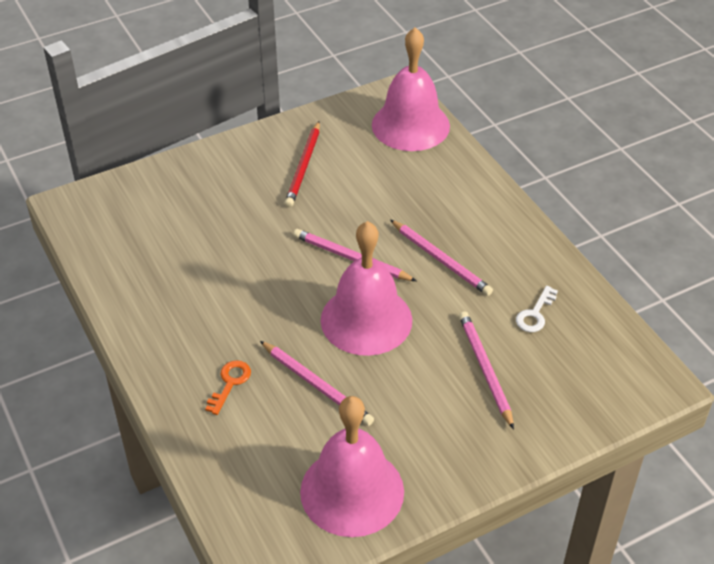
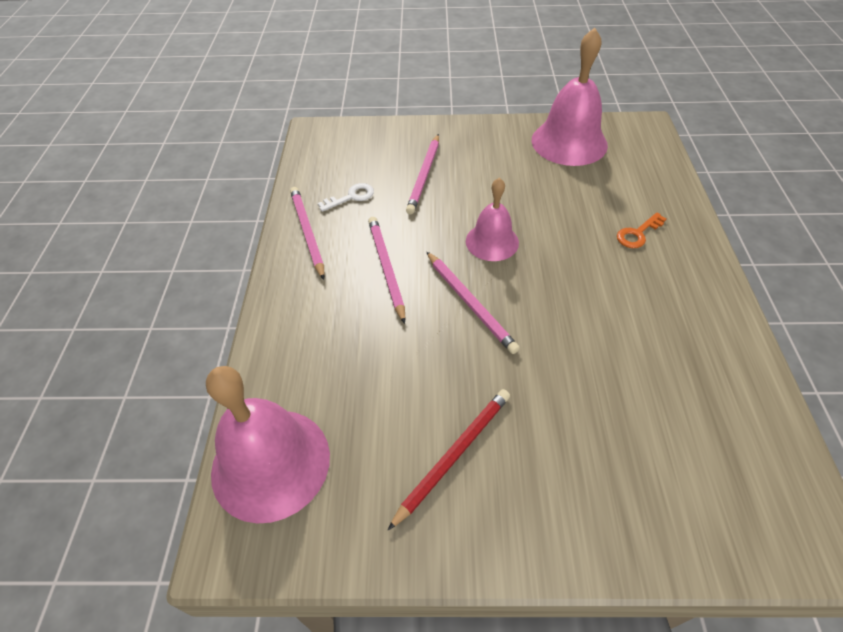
camera: 150 degrees left, 5 degrees up
(317, 385) = (562, 208): pink pencil -> pink pencil (307, 232)
(366, 319) = (492, 241): pink bell -> pink bell, size x0.60

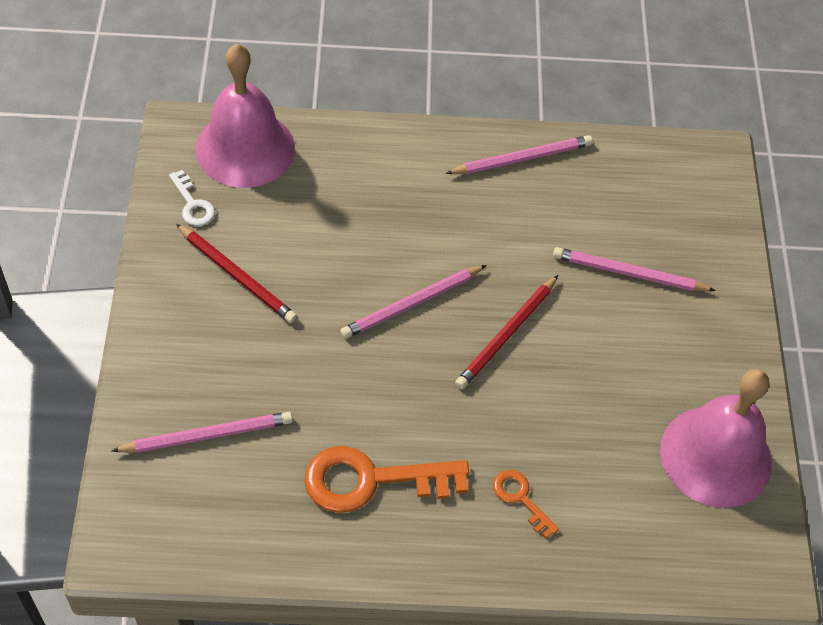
camera: 85 degrees right, 5 degrees up
(351, 197) = (584, 197): white key -> white key (193, 204)
(386, 268) = (465, 230): pink pencil -> pink pencil (207, 435)
(492, 241) = (506, 335): pink bell -> red pencil
(657, 325) = (371, 480): none -> orange key

